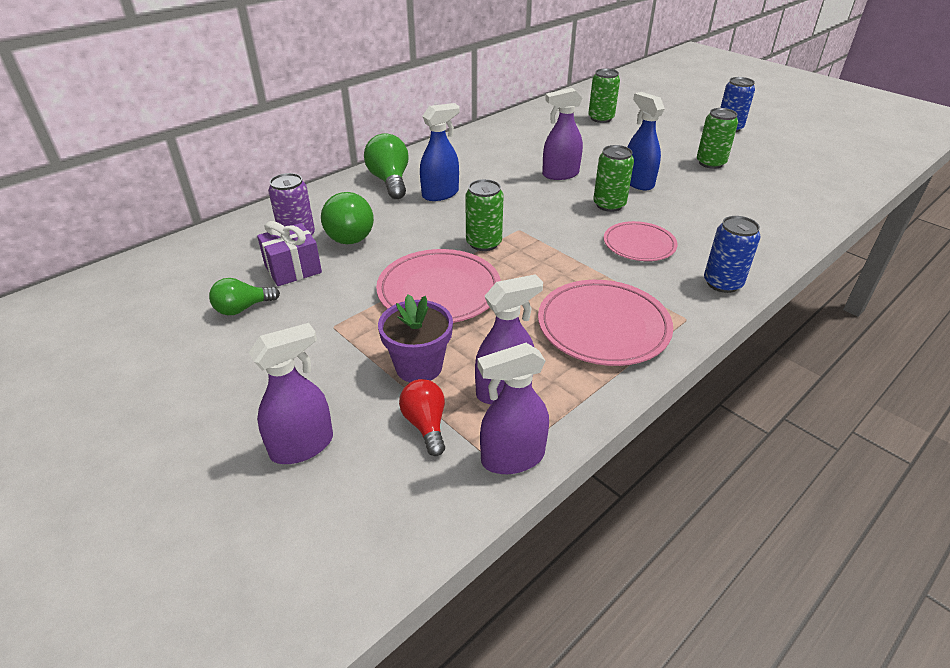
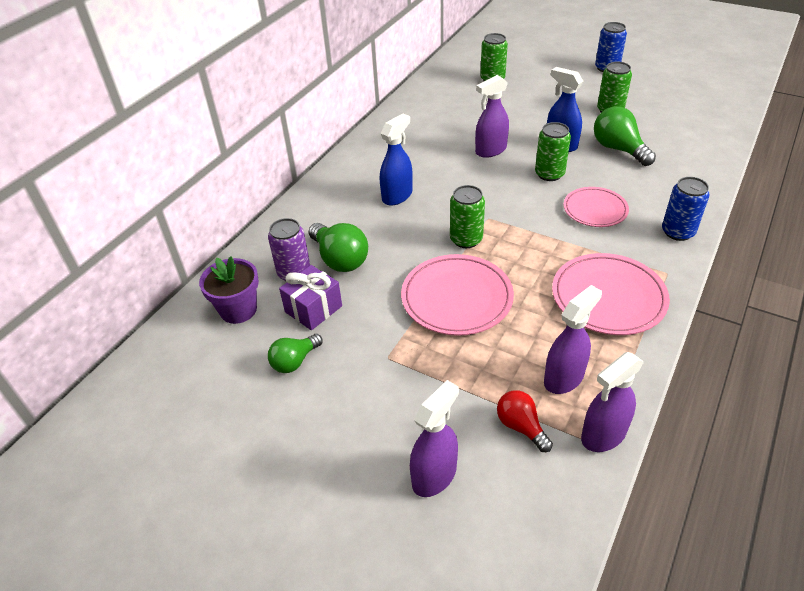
camera: 15 degrees left, 5 degrees up
(390, 181) = (342, 192): green light bulb -> green light bulb (618, 149)
(419, 366) = (483, 375): purple flower pot -> purple flower pot (238, 310)

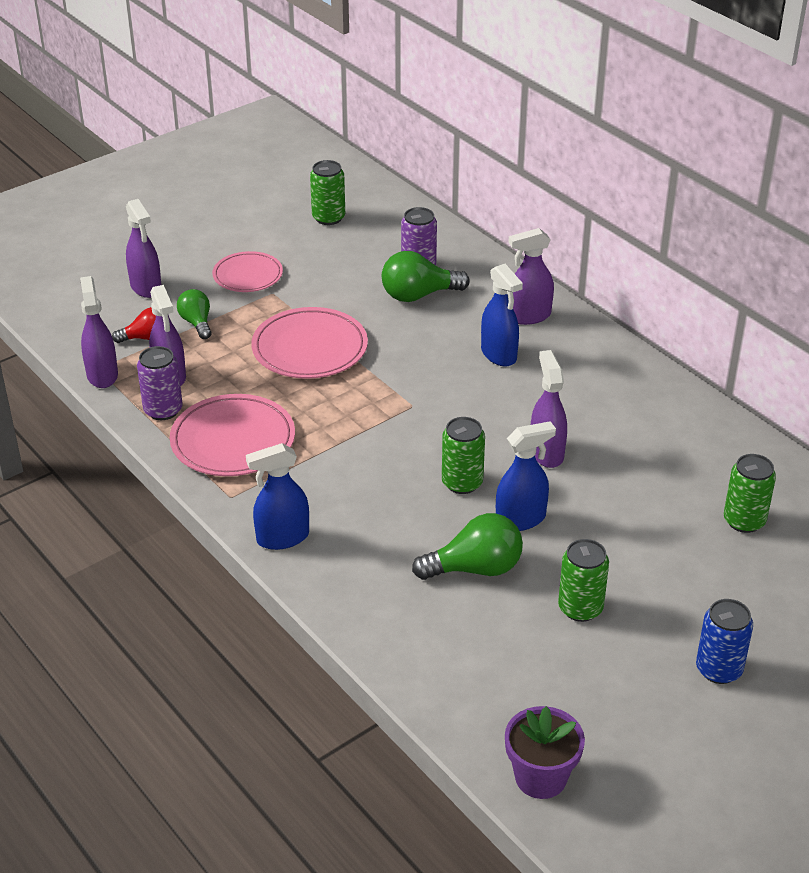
camera: 110 degrees right, 5 degrees down
(238, 310) = (392, 231): purple flower pot -> purple flower pot (540, 777)
(294, 361) = (307, 248): green light bulb -> green light bulb (197, 323)
(313, 309) = (361, 268): purple gift -> none
(339, 195) = (528, 316): none -> purple spray bottle
(466, 239) = (388, 379): green can -> green can (328, 218)
(595, 210) = (368, 490): pink plate -> pink plate (248, 275)
(611, 360) = (163, 410): none -> purple can
(678, 232) = (282, 538): blue can -> blue spray bottle

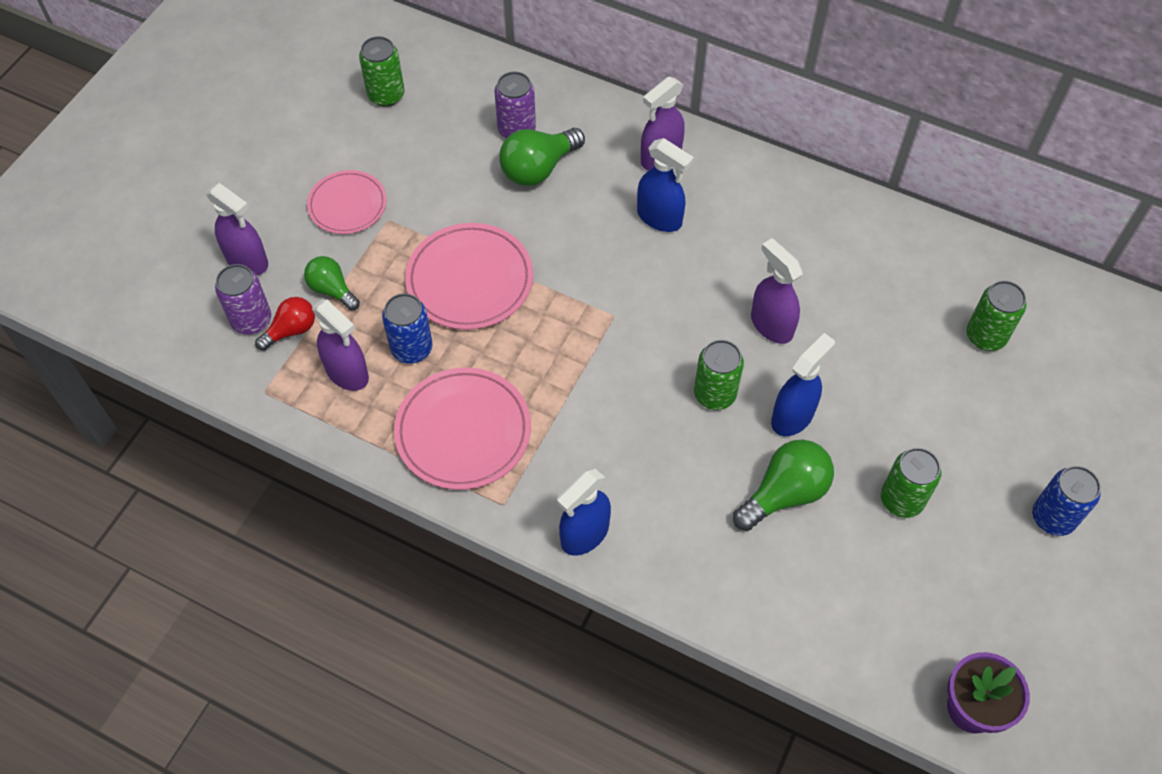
camera: 25 degrees left, 20 degrees up
(102, 375) = (273, 399): purple spray bottle -> none
(163, 410) = (367, 420): purple can -> purple can (251, 320)
(231, 377) = (412, 348): none -> blue can

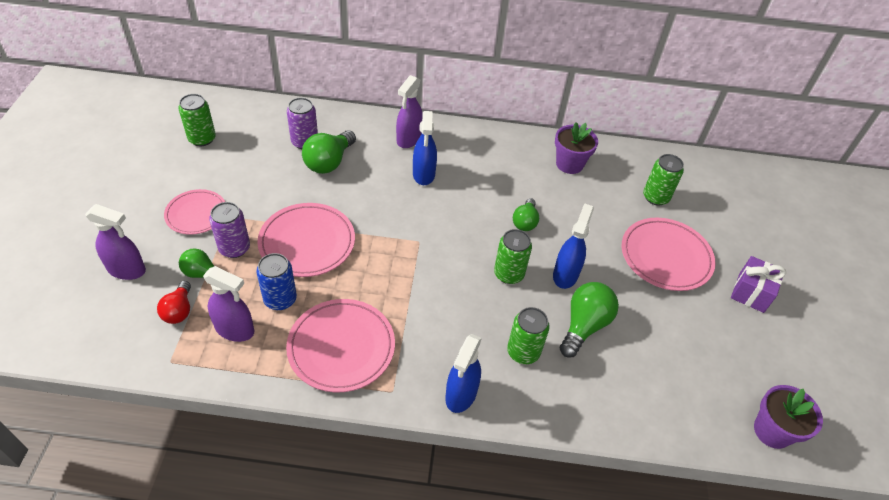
camera: 25 degrees left, 10 degrees down
(251, 320) = (143, 311): purple can -> purple can (234, 248)
(291, 330) = (179, 310): red light bulb -> red light bulb turned 150 degrees clockwise
(659, 218) = (424, 174): blue spray bottle -> blue spray bottle turned 75 degrees clockwise
(771, 325) = (525, 222): purple spray bottle -> green light bulb
(879, 251) = (569, 164): none -> purple flower pot
(901, 500) = (658, 308): green can -> green can (523, 352)
(952, 430) = (665, 257): none -> pink plate
(1053, 517) = (751, 293): blue can -> purple gift

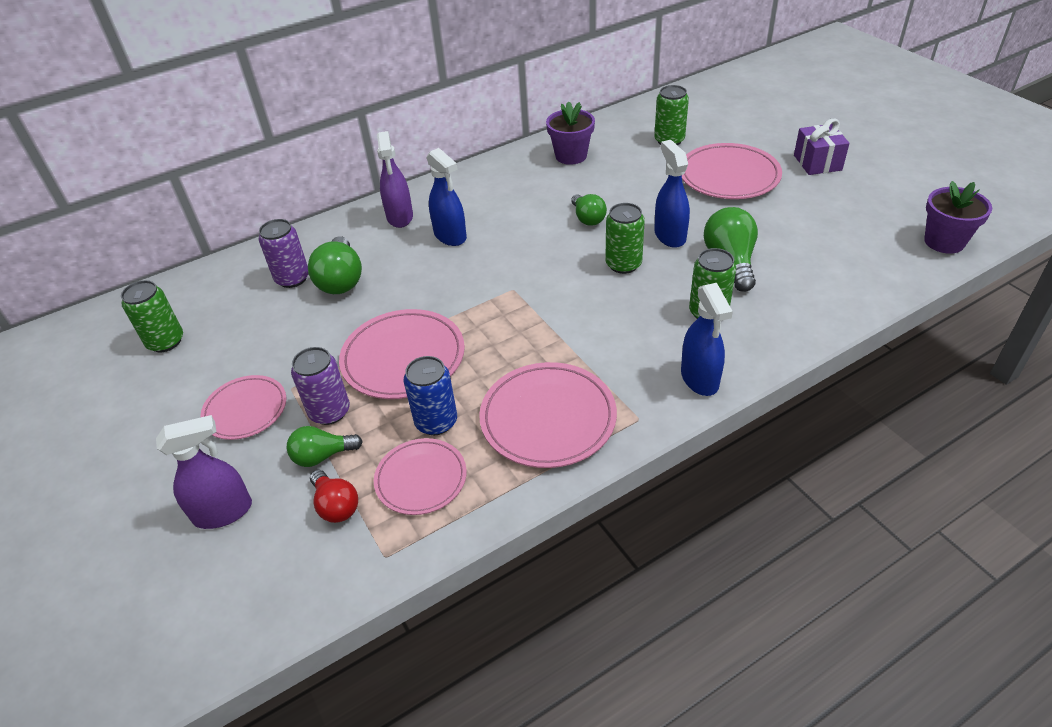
camera: 30 degrees left, 5 degrees down
(235, 329) = (421, 479): purple spray bottle -> pink plate

